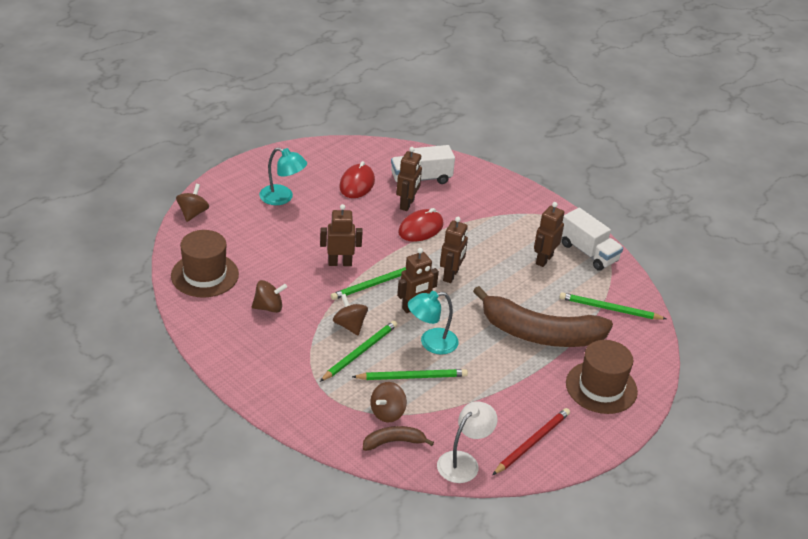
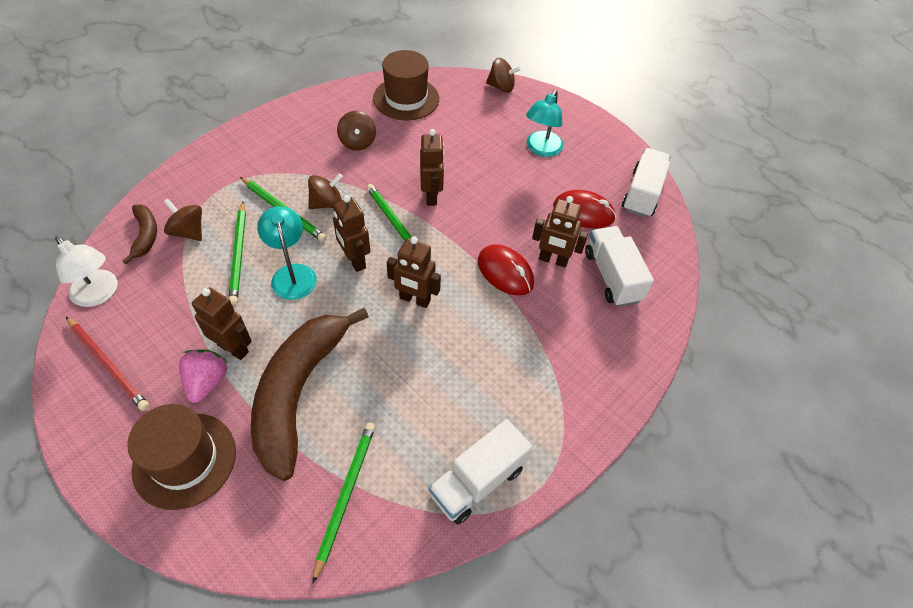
camera: 90 degrees right, 15 degrees up
(336, 153) = (642, 194): none -> white truck
(539, 383) = (207, 382): none -> pink strawberry
(544, 259) = (455, 414): brown robot -> brown robot (233, 348)

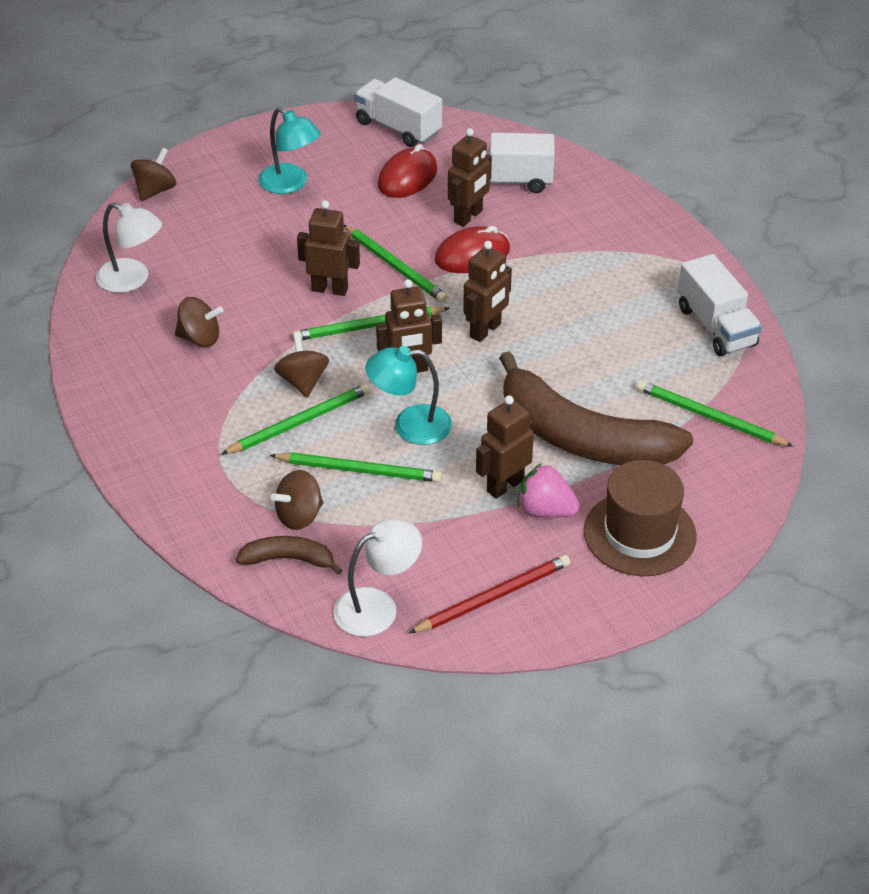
camera: 70 degrees left, 10 degrees down
(406, 98) = (132, 279): brown hat -> white lamp
(472, 227) = (395, 266): none -> green pencil

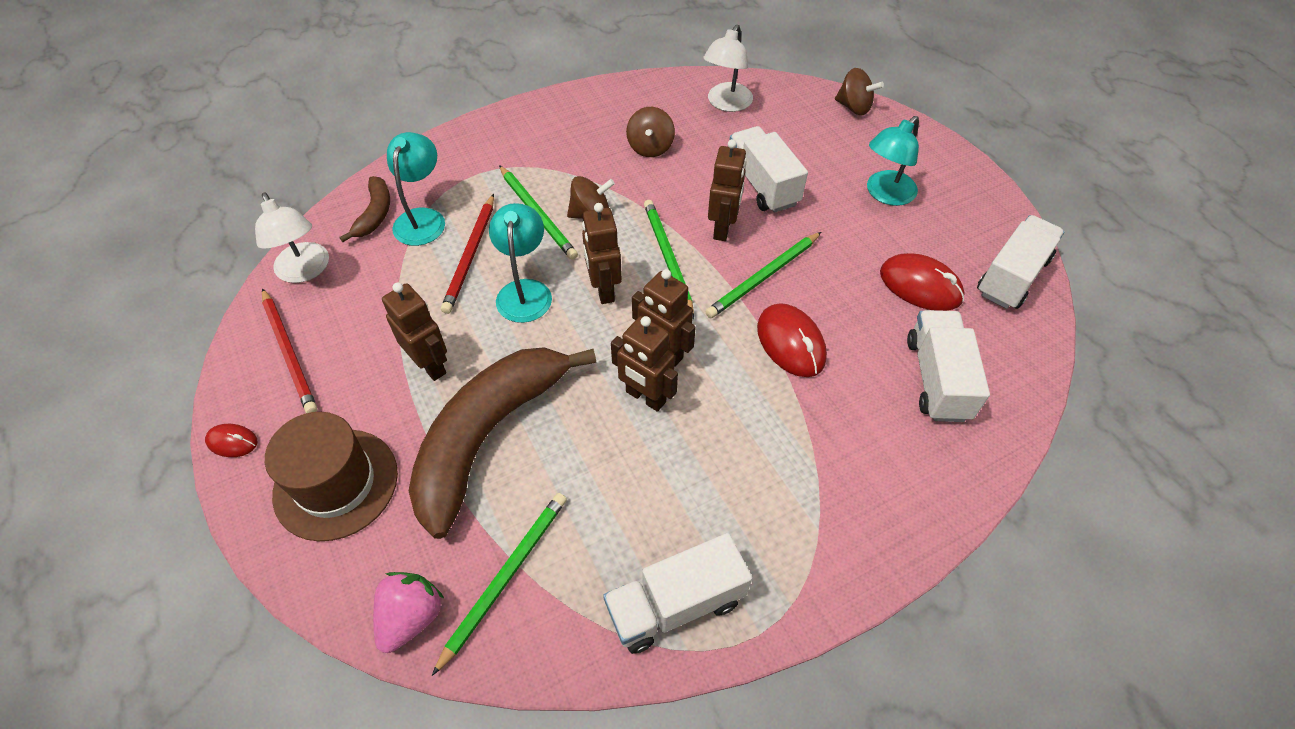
camera: 90 degrees right, 10 degrees up
(269, 260) = (762, 184): none -> white truck
(299, 516) = (423, 218): brown spinning top -> turquoise lamp
(359, 470) = (470, 255): green pencil -> red pencil
(468, 217) = (860, 340): brown robot -> brown robot (645, 397)
(545, 510) = (389, 398): pink strawberry -> pink strawberry (411, 617)
(603, 619) = (232, 442): none -> red mouse

